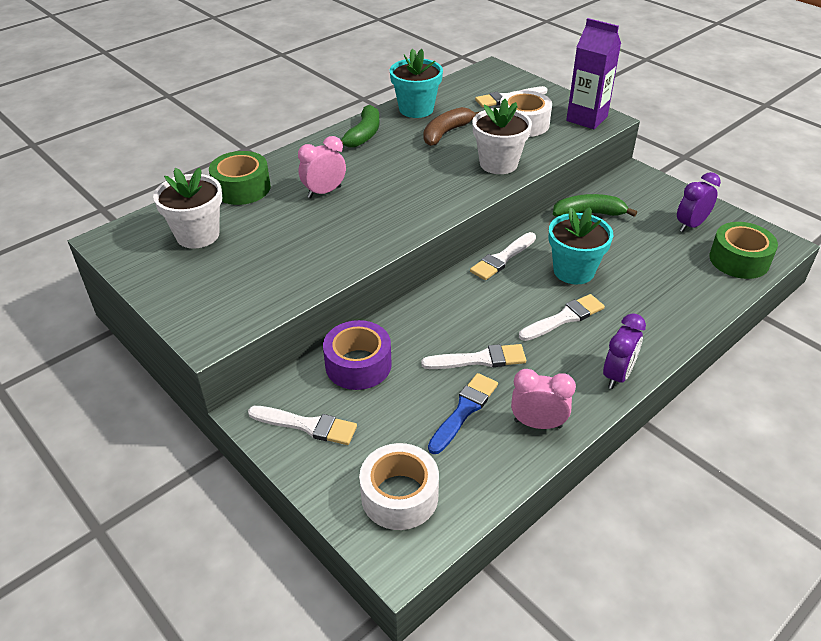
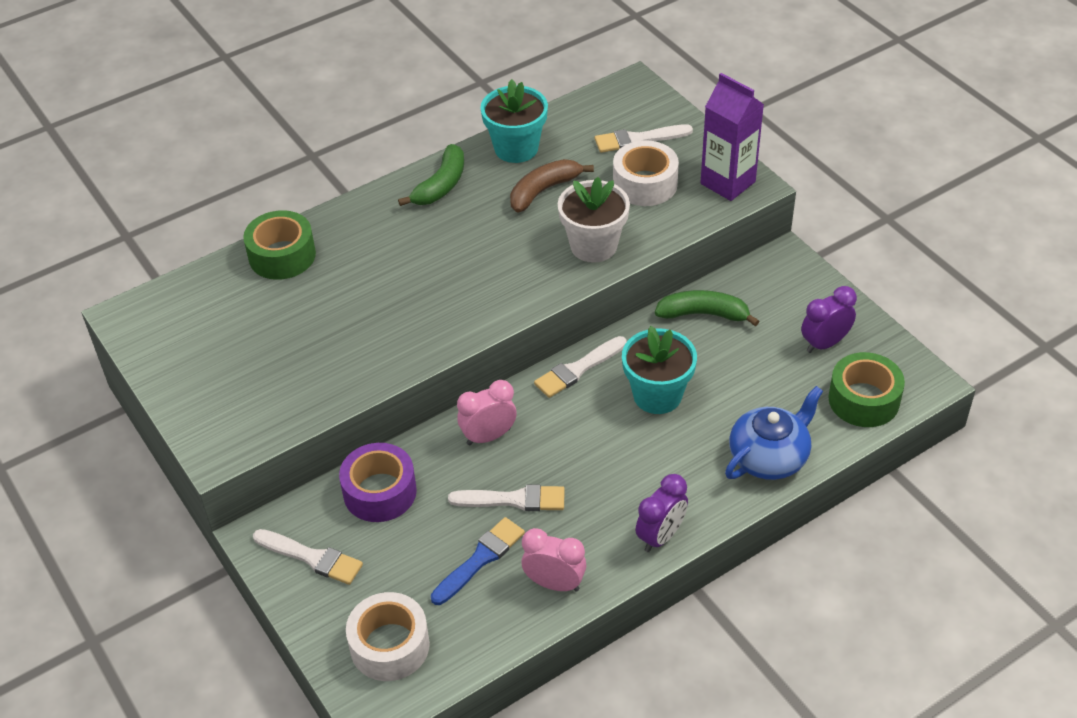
camera: 10 degrees right, 5 degrees up
(198, 235) = (223, 319): white flower pot -> none
(324, 192) = (376, 270): pink clock -> pink clock (488, 436)
(564, 318) = (625, 457): white brush -> none
(683, 307) = (769, 457): none -> blue teapot

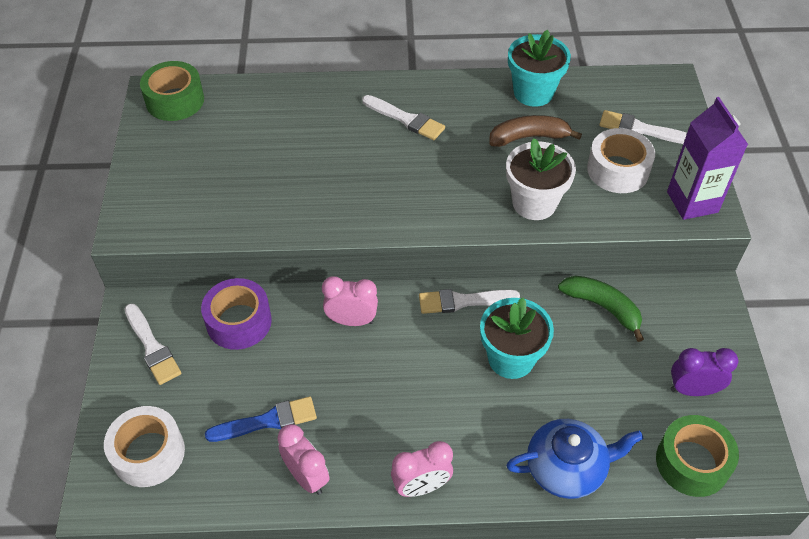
camera: 30 degrees right, 5 degrees up
(282, 255) = (293, 98): green tape -> green tape (175, 100)
(441, 185) = (451, 96): green banana -> none
(513, 500) = (330, 385): white brush -> white brush (406, 119)
(660, 536) = (421, 486): purple clock -> pink clock

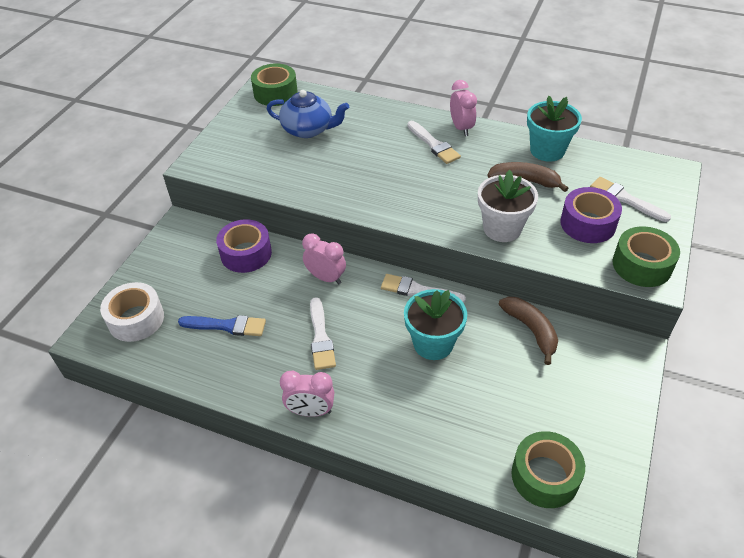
camera: 25 degrees right, 5 degrees down
(152, 347) = (179, 252): white brush -> white brush (321, 337)
(306, 477) = (232, 373): pink clock -> pink clock (461, 128)
(567, 468) = (433, 440): blue teapot -> blue teapot (308, 129)
(602, 307) = (531, 330): green banana -> brown banana
(617, 170) = (588, 224): white tape -> purple tape
(692, 202) = (642, 265): purple carton -> green tape
(692, 390) = (577, 419): purple clock -> none

